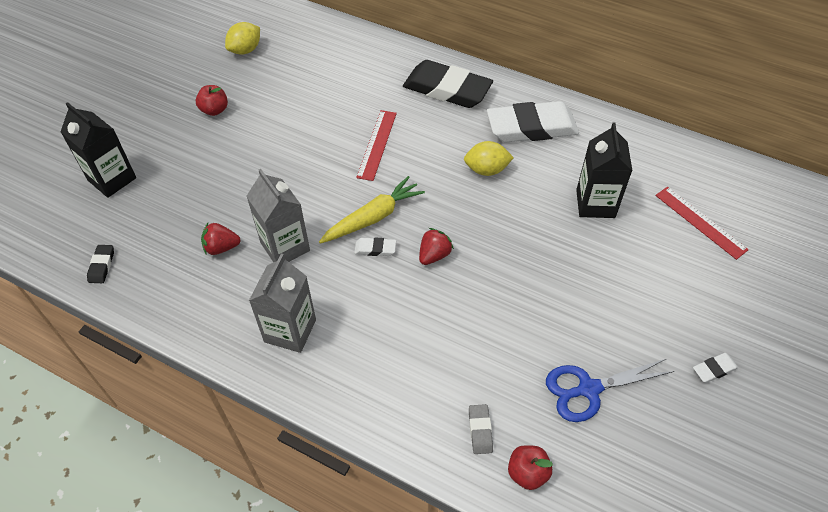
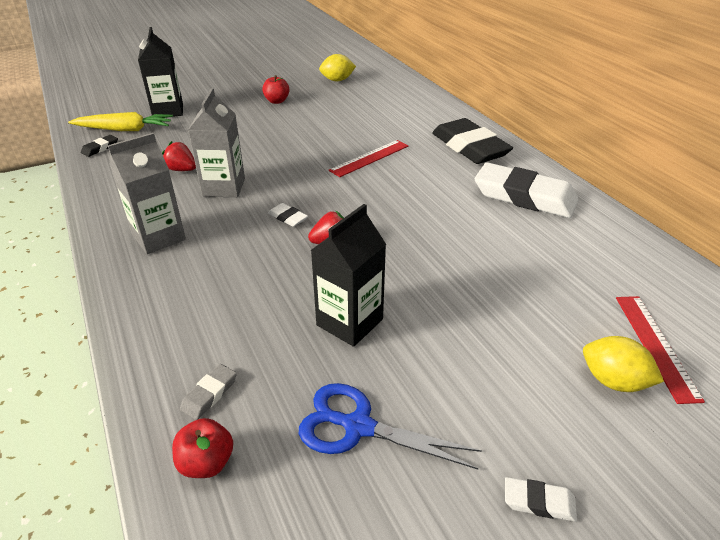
camera: 35 degrees right, 15 degrees down
(373, 217) = (311, 198): yellow carrot -> yellow carrot (124, 129)
(486, 170) = (447, 208): yellow lemon -> yellow lemon (613, 381)
(595, 203) = (535, 275): black carton -> black carton (349, 322)

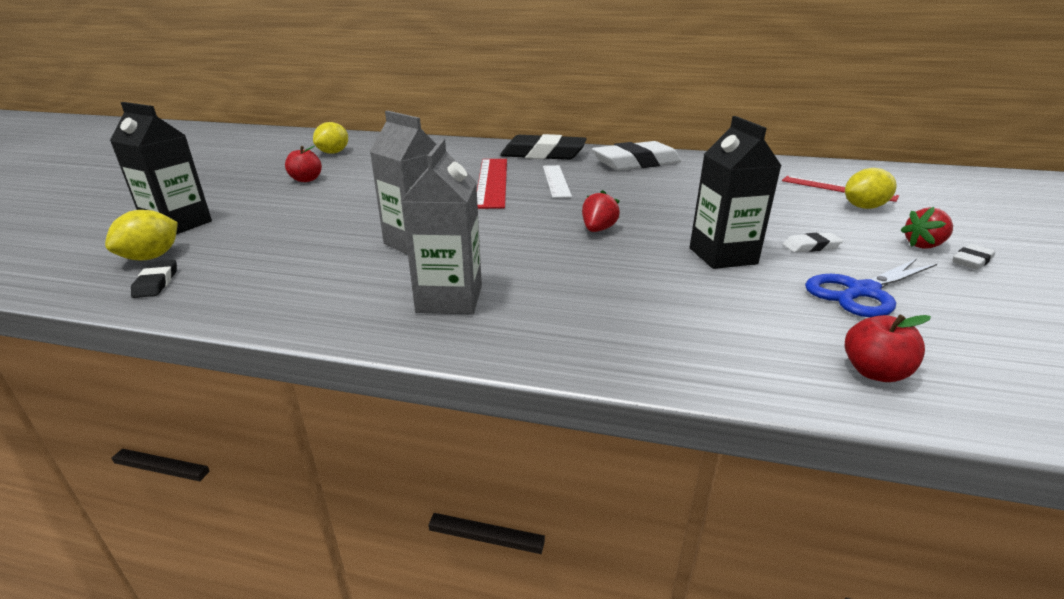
camera: 50 degrees left, 10 degrees down
(124, 129) = (151, 257): yellow carrot -> yellow lemon
(182, 170) = (333, 252): red strawberry -> red strawberry (924, 245)
(209, 394) = (770, 344): grey eraser -> none
(288, 217) = (527, 233): white eraser -> white eraser (811, 246)
(369, 158) = (492, 181): red ruler -> red ruler, size x1.52
(413, 181) = (556, 181): none -> white ruler

